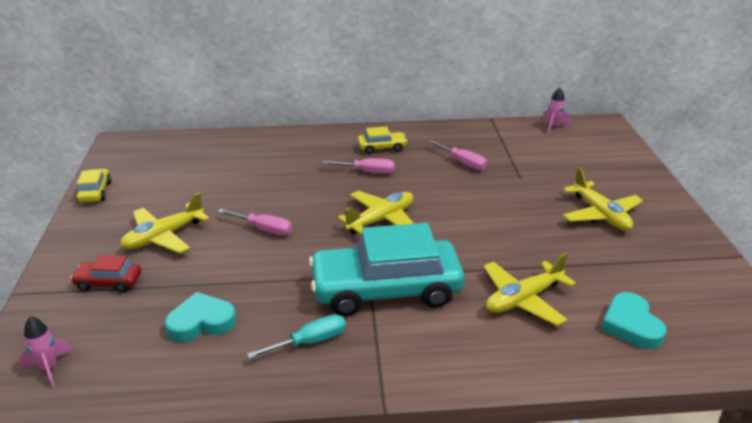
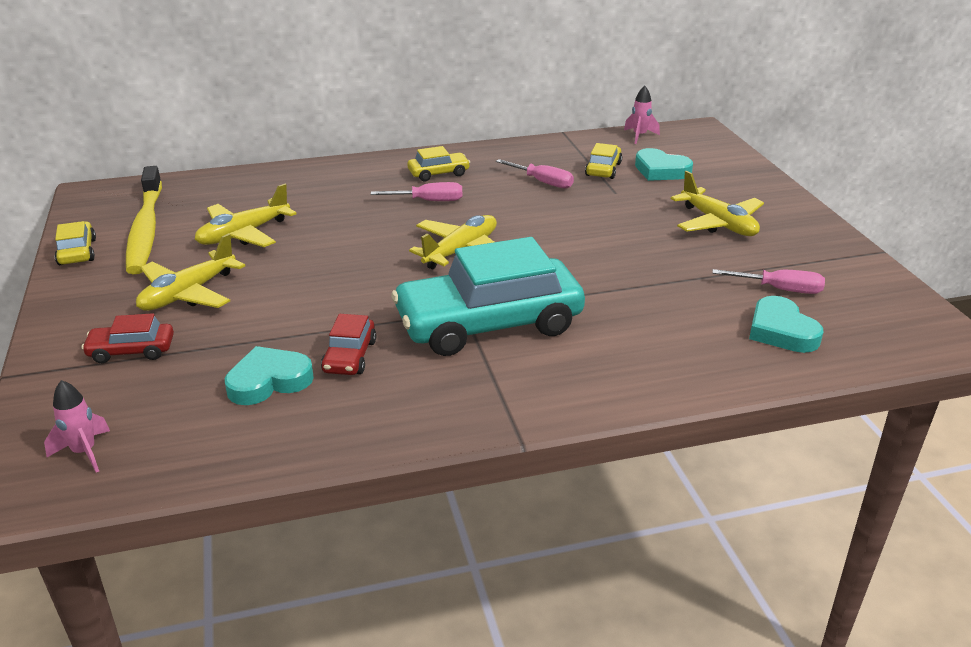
camera: 10 degrees left, 0 degrees up
(149, 177) = (145, 229): none -> yellow toothbrush
(264, 229) = (316, 274): pink screwdriver -> pink screwdriver (779, 289)
(269, 307) = (350, 356): none -> red car
(310, 342) = (412, 387): turquoise screwdriver -> none
(515, 155) = (603, 169): none -> yellow car
(523, 299) = (653, 318): yellow plane -> yellow plane (243, 234)
(563, 160) = (661, 170): none -> turquoise heart

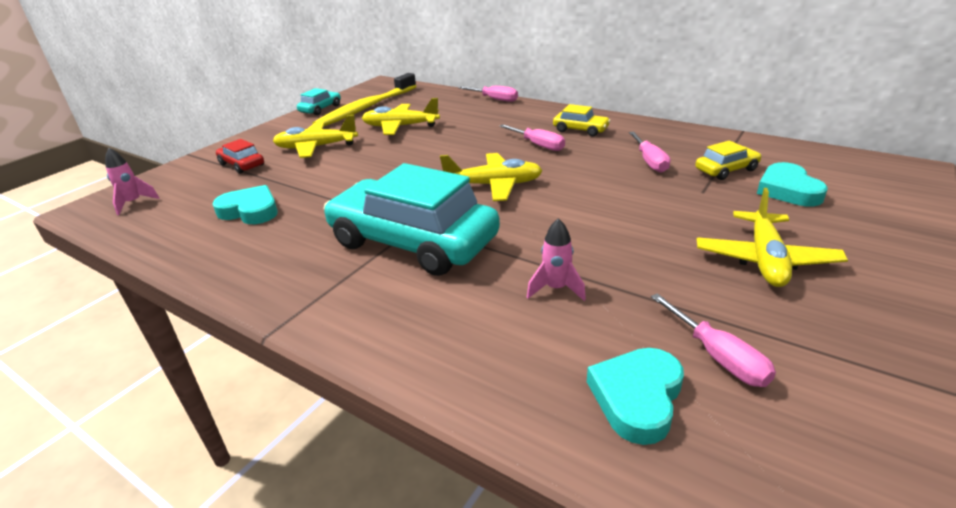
camera: 50 degrees right, 0 degrees up
(77, 252) = (320, 109): yellow car -> turquoise car
(290, 169) = (494, 99): none -> pink screwdriver
(350, 356) = (306, 218): red car -> none
(639, 136) = (819, 155): pink rocket -> pink rocket (556, 289)

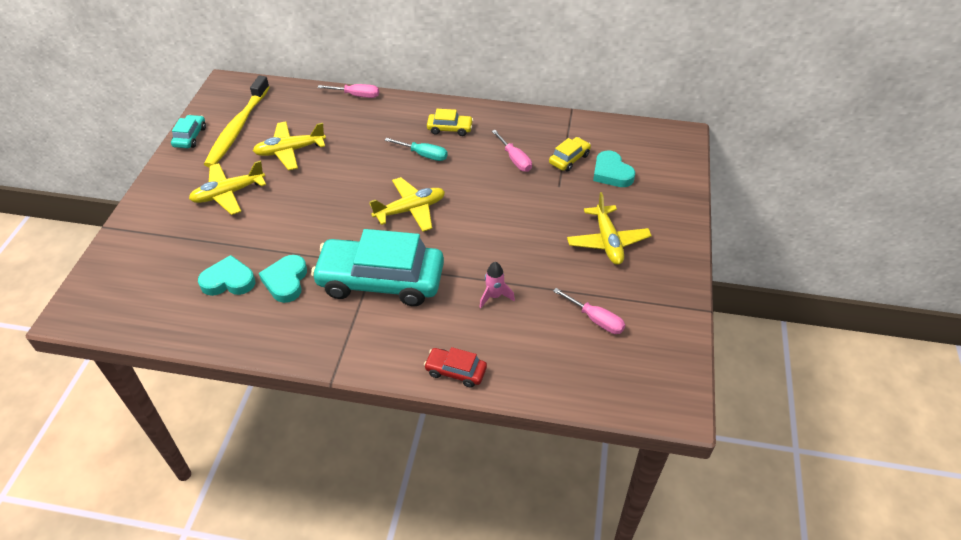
camera: 25 degrees left, 15 degrees up
(133, 203) = (111, 297): pink rocket -> none
(242, 165) = (173, 230): red car -> red car (455, 371)
(538, 145) = (423, 155): pink screwdriver -> turquoise screwdriver
(637, 397) = (562, 356): turquoise heart -> turquoise heart (286, 281)

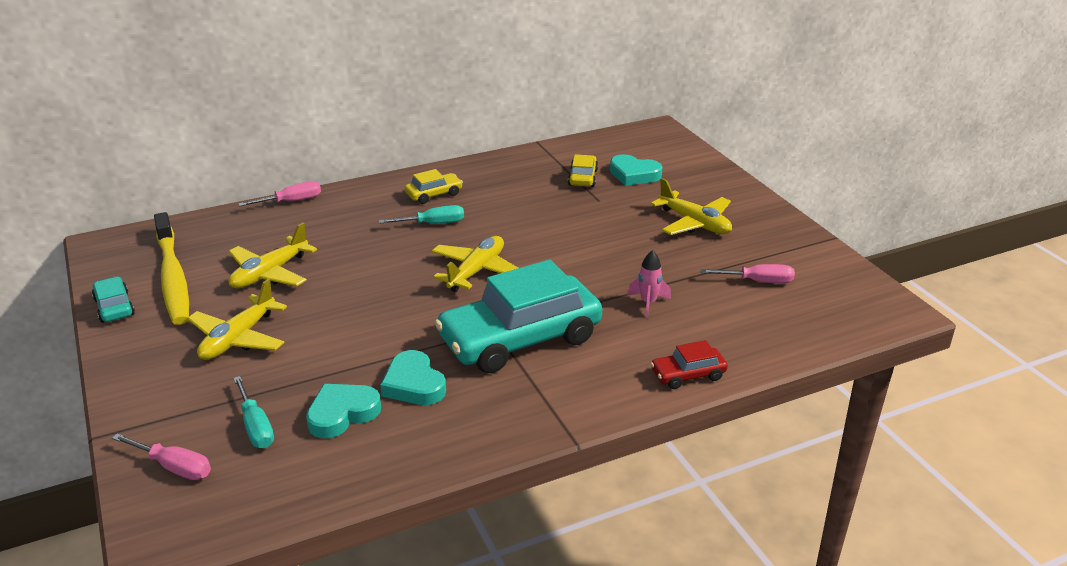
camera: 35 degrees left, 15 degrees down
(179, 264) = (255, 426): none -> turquoise screwdriver
(514, 159) = (531, 195): pink screwdriver -> pink screwdriver (174, 467)

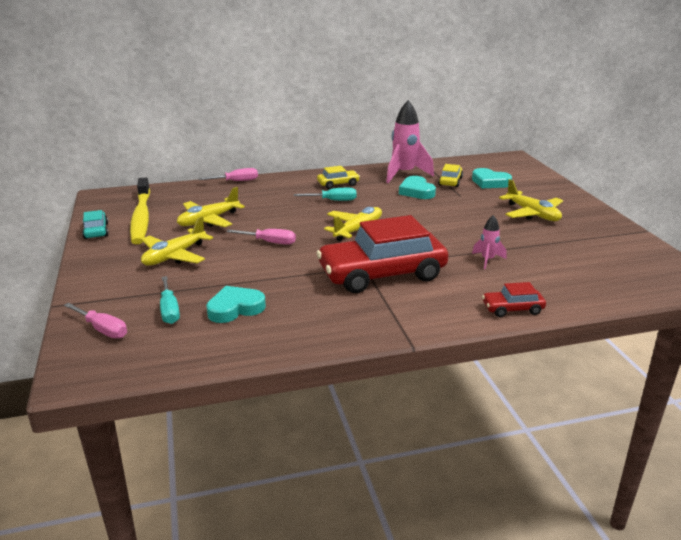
camera: 10 degrees right, 5 degrees down
(414, 384) = (294, 295): turquoise heart -> turquoise heart (416, 191)
(520, 170) = (404, 174): none -> pink rocket
(520, 339) = (382, 274): turquoise car -> red car
(757, 281) = (579, 253): pink screwdriver -> pink screwdriver (269, 242)

